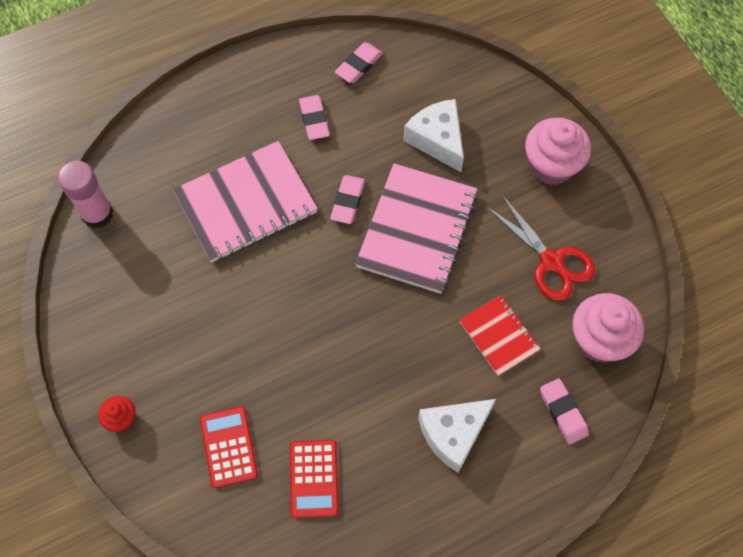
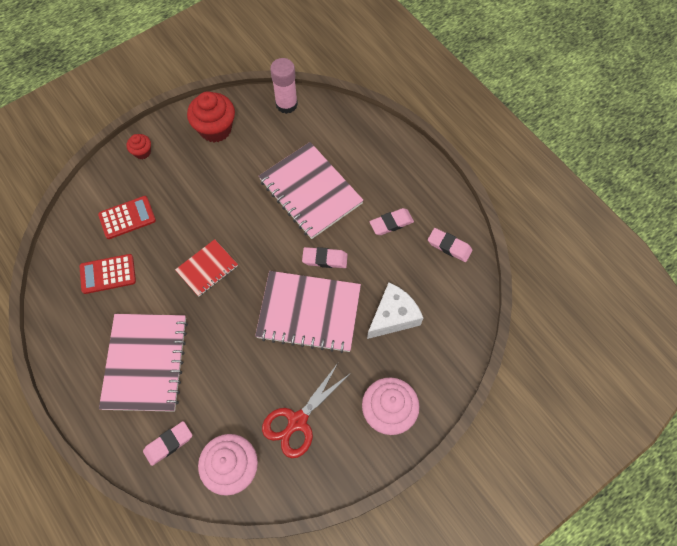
camera: 80 degrees right, 0 degrees up
(111, 312) = (215, 129): none -> red cupcake
(453, 434) = (146, 363): white cheese -> pink notebook
(499, 336) = (227, 386): red notebook -> red notebook (207, 268)

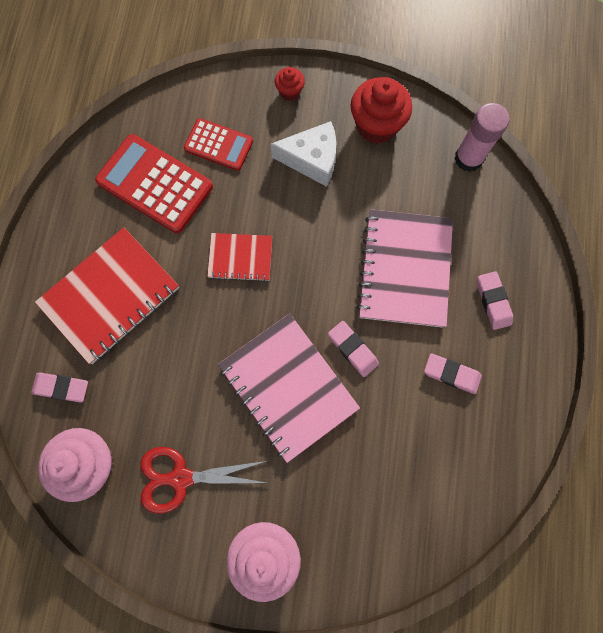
camera: 45 degrees right, 10 degrees up
(108, 274) = (155, 184): red calculator -> red calculator, size x1.65
(146, 363) = (110, 296): pink notebook -> red notebook
(393, 316) = (361, 468): white cheese -> white cheese (312, 160)
(449, 246) = (485, 452): pink eraser -> pink eraser (493, 301)

